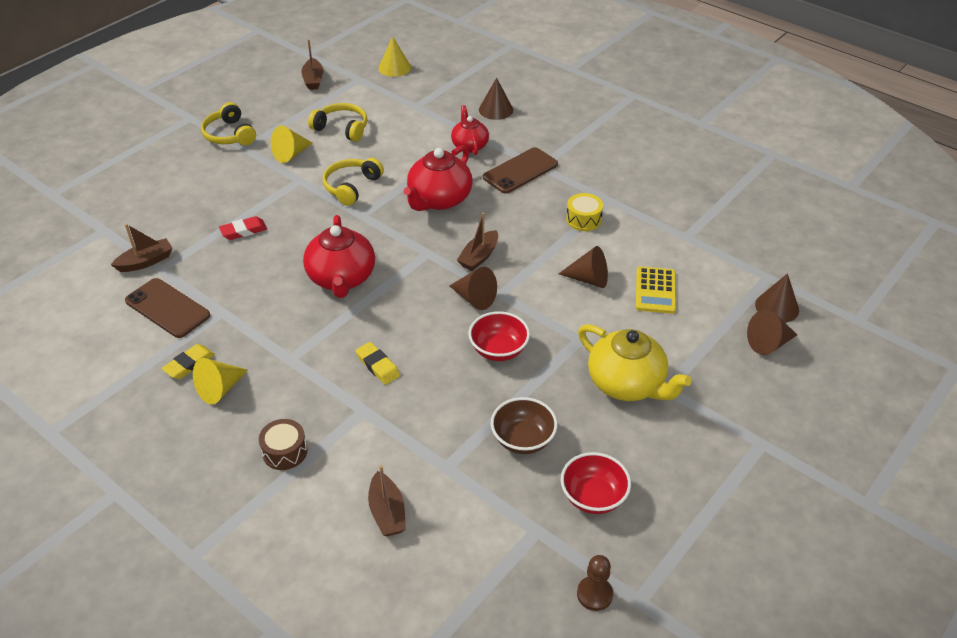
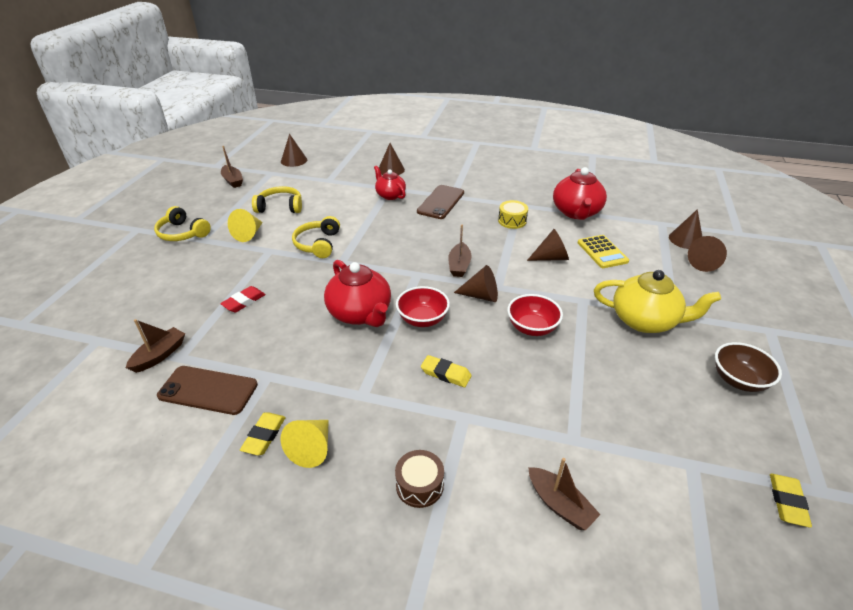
camera: 25 degrees left, 5 degrees down
(394, 67) = (294, 160): yellow cone -> brown cone
(439, 200) = (396, 235): red teapot -> red teapot (576, 212)
(523, 439) = (612, 391): brown bowl -> brown bowl (738, 380)
(593, 497) = (705, 417): red bowl -> red bowl (422, 319)
(594, 594) = (787, 502): brown pawn -> yellow eraser

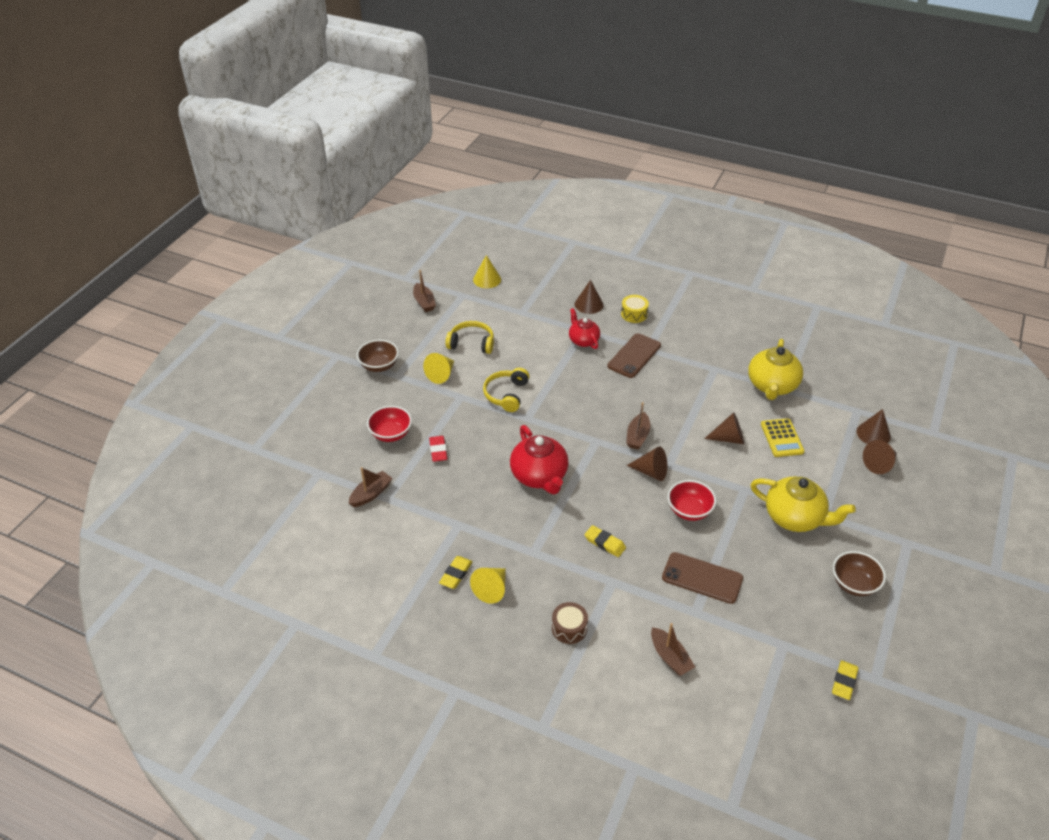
camera: 10 degrees right, 5 degrees up
(182, 233) = (379, 366): yellow headphones -> brown bowl
(208, 390) = (412, 530): brown phone -> brown phone (702, 578)
(244, 302) = (438, 450): red eraser -> red eraser turned 60 degrees counterclockwise
(294, 160) = (487, 279): brown cone -> yellow cone
(422, 319) = (593, 489): red bowl -> red bowl (391, 434)
(512, 221) = (702, 389): yellow drum -> yellow drum (634, 314)
(576, 212) = (772, 386): red teapot -> yellow teapot

